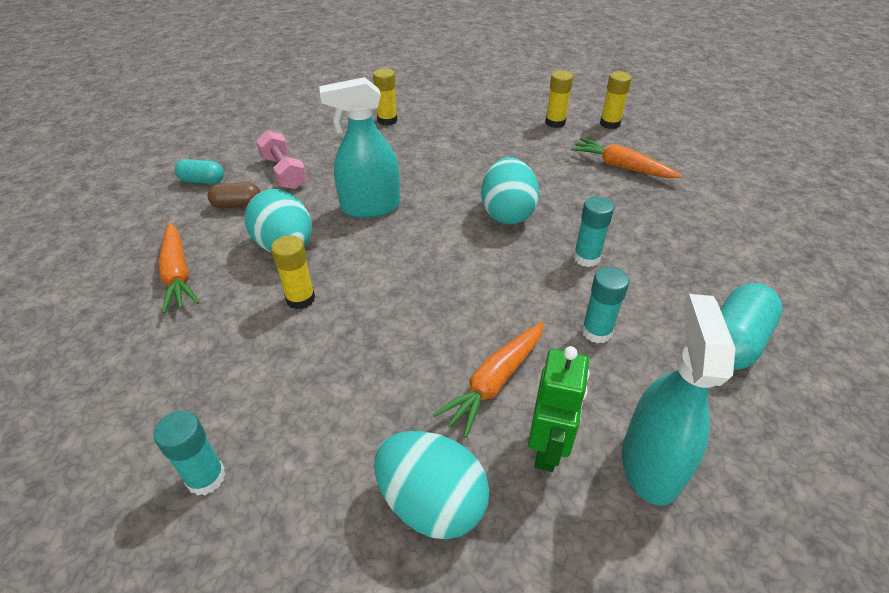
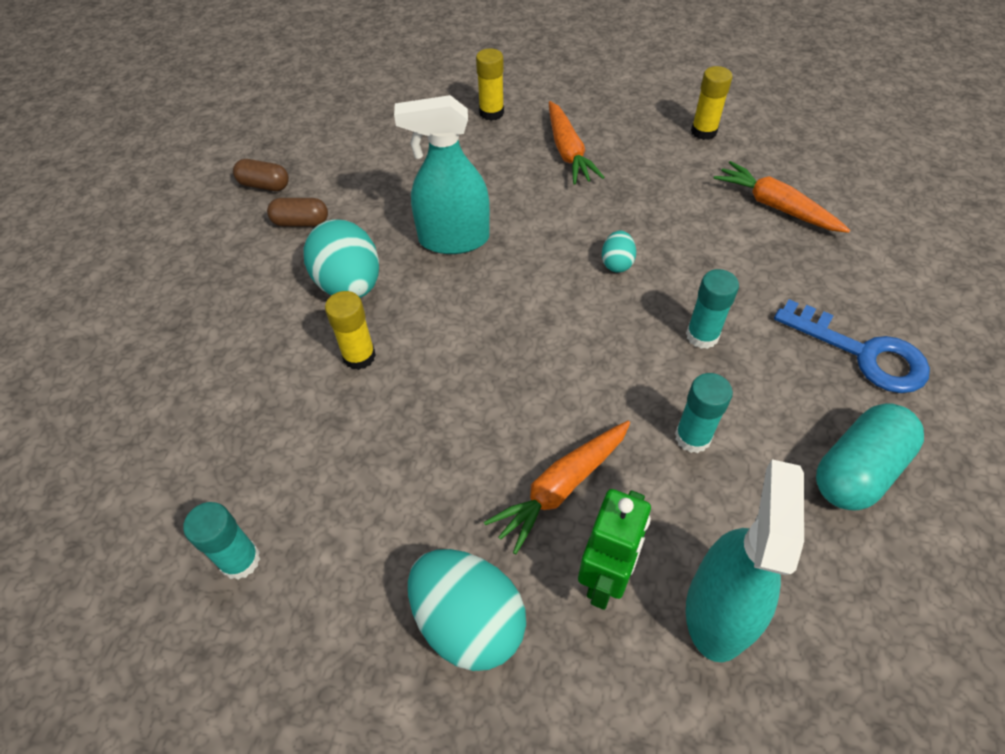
camera: 10 degrees right, 10 degrees up
(178, 274) = (229, 310): orange carrot -> orange carrot (568, 152)
(202, 181) = (264, 185): turquoise capsule -> brown capsule
(283, 173) = (358, 181): pink dumbbell -> none
(507, 213) = (617, 263): turquoise egg -> turquoise egg, size x0.49
(610, 124) = (775, 138): yellow glue stick -> none
(714, 259) = (862, 353): none -> blue key

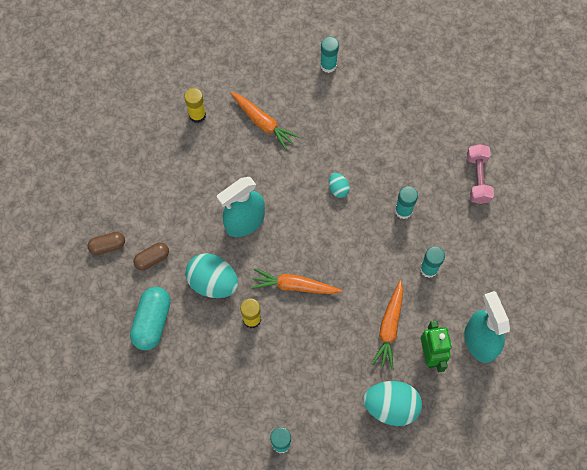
camera: 35 degrees left, 15 degrees up
(703, 131) = (328, 65): yellow glue stick -> turquoise glue stick
(775, 206) = (395, 104): orange carrot -> orange carrot (294, 286)
(858, 470) = (502, 244): turquoise capsule -> turquoise capsule (152, 322)
(862, 353) = (477, 178): blue key -> pink dumbbell

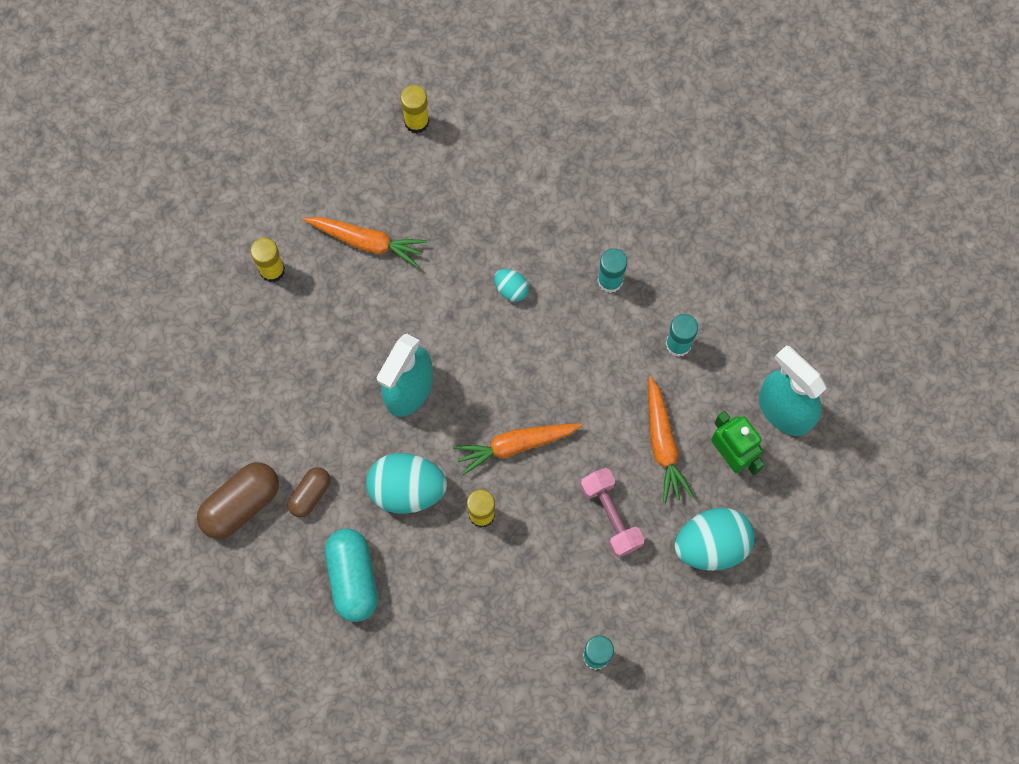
camera: 25 degrees left, 5 degrees up
(108, 246) = (241, 504): brown capsule -> brown capsule, size x1.67
(328, 65) = (416, 122): turquoise glue stick -> yellow glue stick
(477, 178) = (686, 194): pink dumbbell -> pink dumbbell (610, 515)

